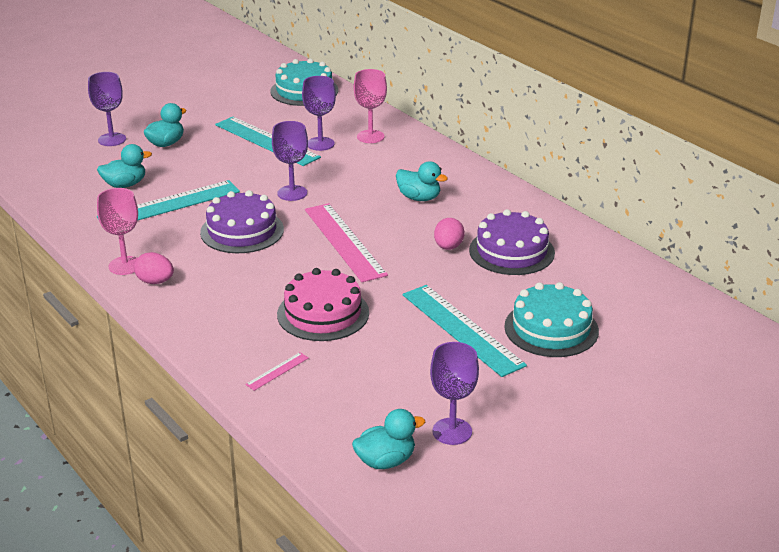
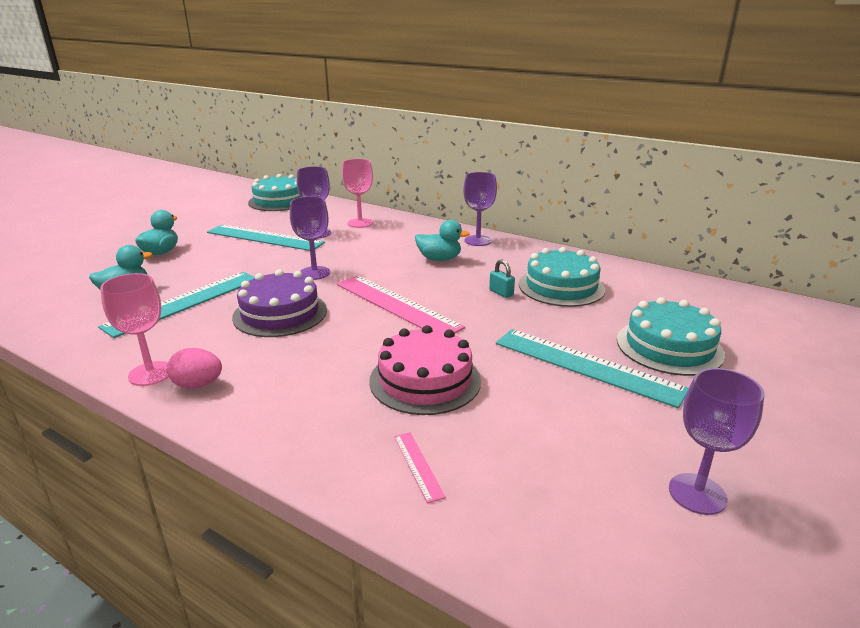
camera: 20 degrees left, 5 degrees down
(112, 139) = (99, 257): purple goblet -> purple goblet (478, 241)
(277, 371) = (418, 465): pink ruler -> pink ruler turned 45 degrees counterclockwise
(385, 461) = (662, 568): turquoise duck -> none
(448, 247) = (501, 293): pink egg -> turquoise padlock
(511, 251) = (561, 287): purple cake -> turquoise cake

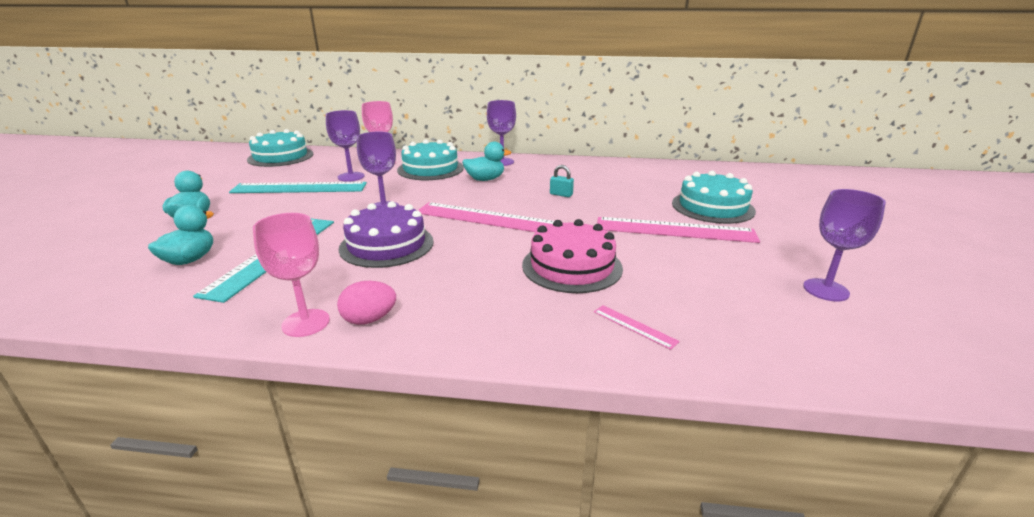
camera: 25 degrees left, 0 degrees up
(561, 287) = (600, 183): turquoise cake -> turquoise cake (430, 169)
(586, 365) = (674, 230): turquoise ruler -> pink ruler

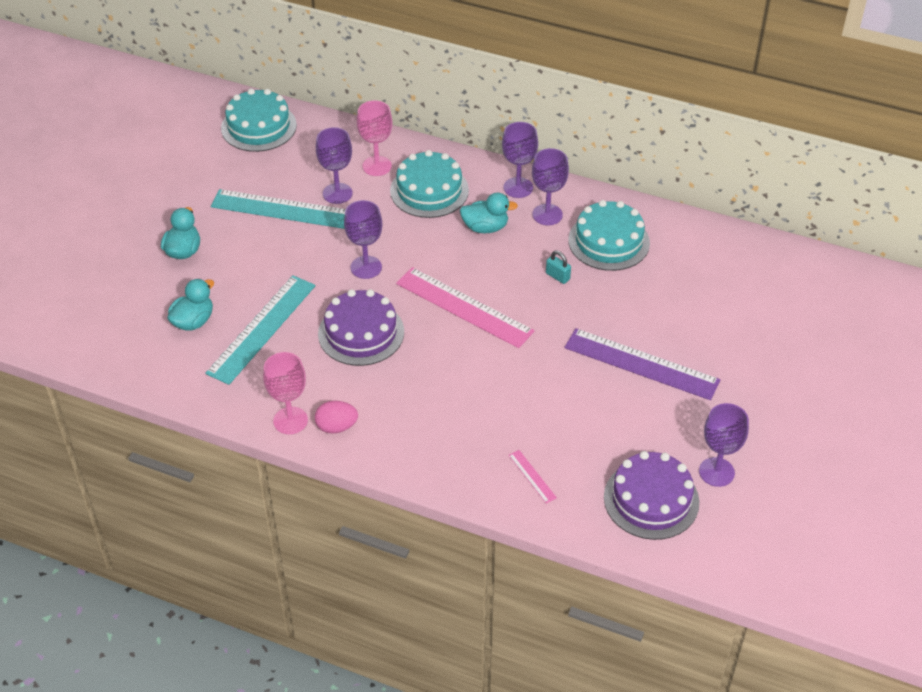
camera: 15 degrees right, 20 degrees up
(532, 170) = (547, 214): none -> purple goblet
(572, 266) = (516, 397): pink cake -> none
(674, 230) = (641, 364): pink ruler -> purple ruler
(712, 207) = (708, 332): turquoise cake -> turquoise cake (609, 241)
(786, 324) = (651, 499): none -> purple cake

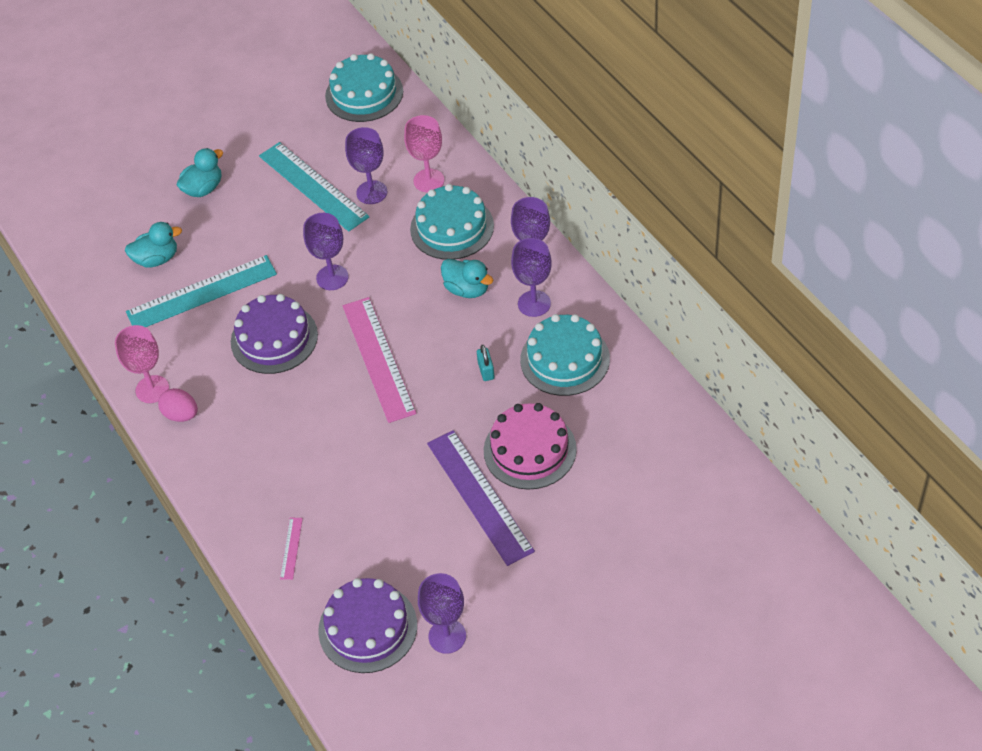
camera: 40 degrees right, 5 degrees up
(646, 314) = (530, 450): none -> pink cake

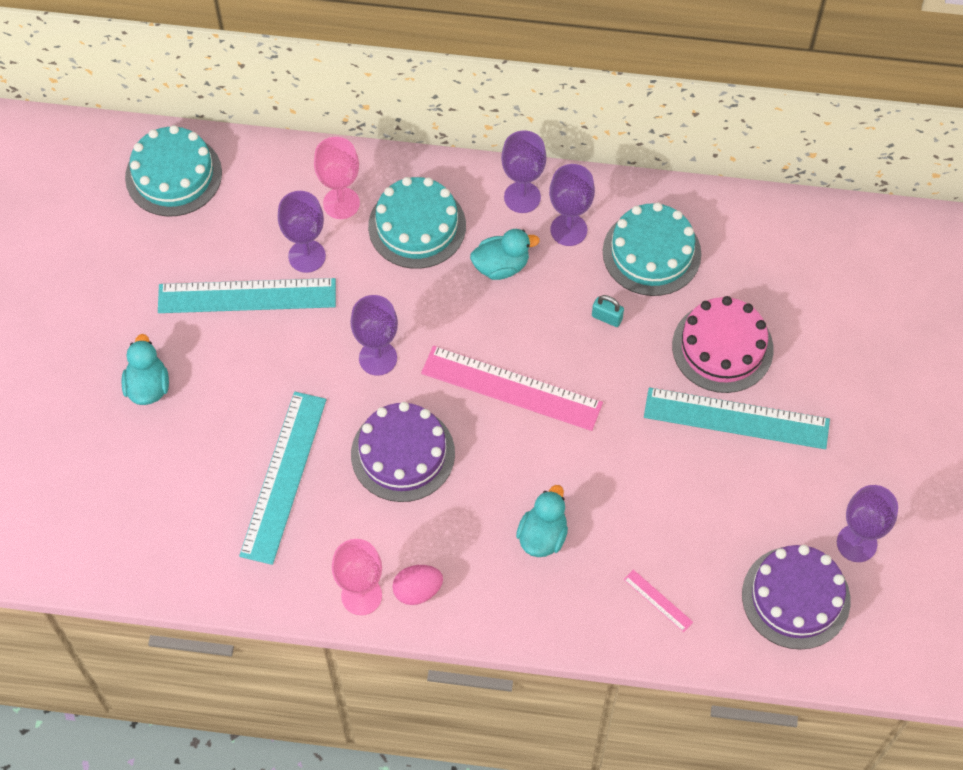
camera: 55 degrees left, 10 degrees up
(157, 259) = (198, 486): turquoise duck -> turquoise duck (542, 536)
(480, 496) = (736, 418): purple ruler -> turquoise ruler

